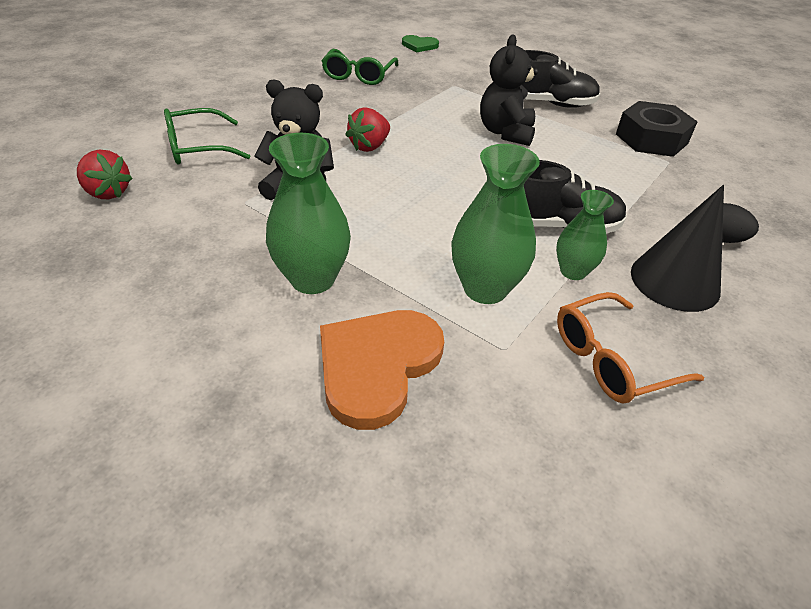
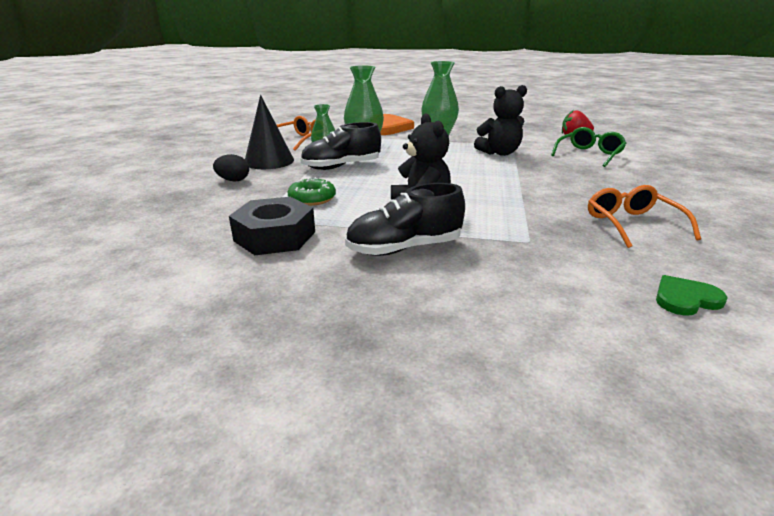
camera: 155 degrees right, 15 degrees down
(359, 75) = (632, 224): green glasses -> orange glasses
(369, 146) = (502, 175): red strawberry -> none
(612, 173) = (312, 198): none -> green donut

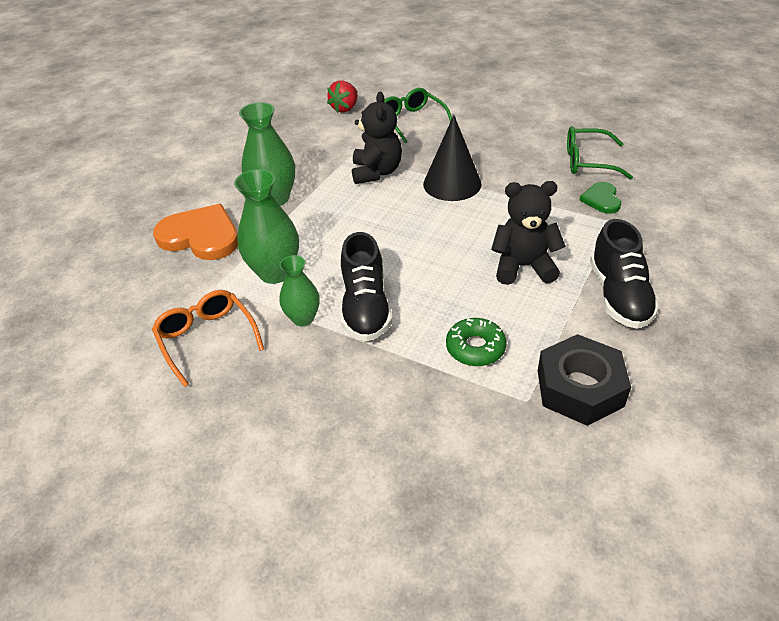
camera: 70 degrees left, 15 degrees up
(233, 180) = (375, 428): black egg -> none
(269, 161) = (301, 384): black cone -> black cone (452, 184)
(632, 224) = (588, 162): orange glasses -> green glasses
(685, 298) = (703, 185): green heart -> green heart (601, 199)

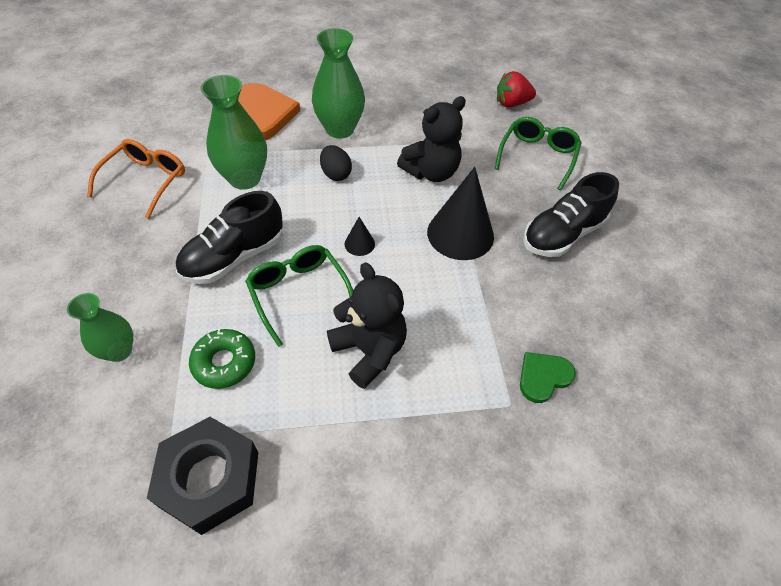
camera: 50 degrees right, 10 degrees up
(303, 318) = (198, 224): green vase -> green vase (119, 351)
(326, 219) = (336, 174): none -> black egg
(416, 234) = (359, 244): none -> black cone
(588, 162) = (607, 334): green glasses -> green glasses (299, 293)
(619, 296) = (378, 462): black shoe -> black shoe (562, 234)

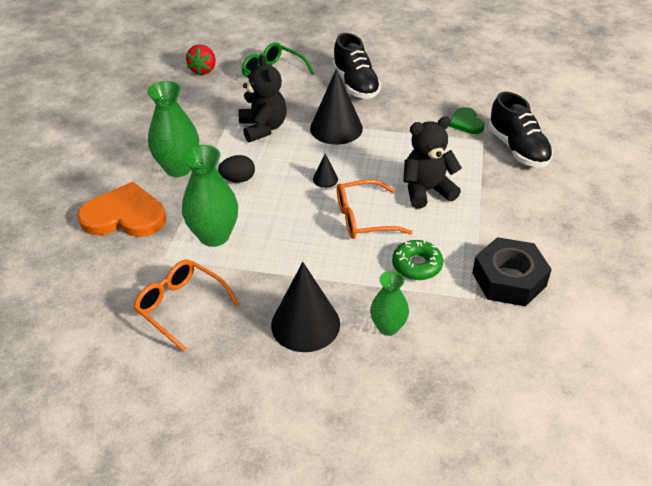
camera: 70 degrees left, 10 degrees down
(124, 276) = (305, 324): none -> black cone
(234, 257) = (311, 251): black shoe -> black shoe (517, 149)
(299, 293) = (364, 218): green glasses -> orange glasses

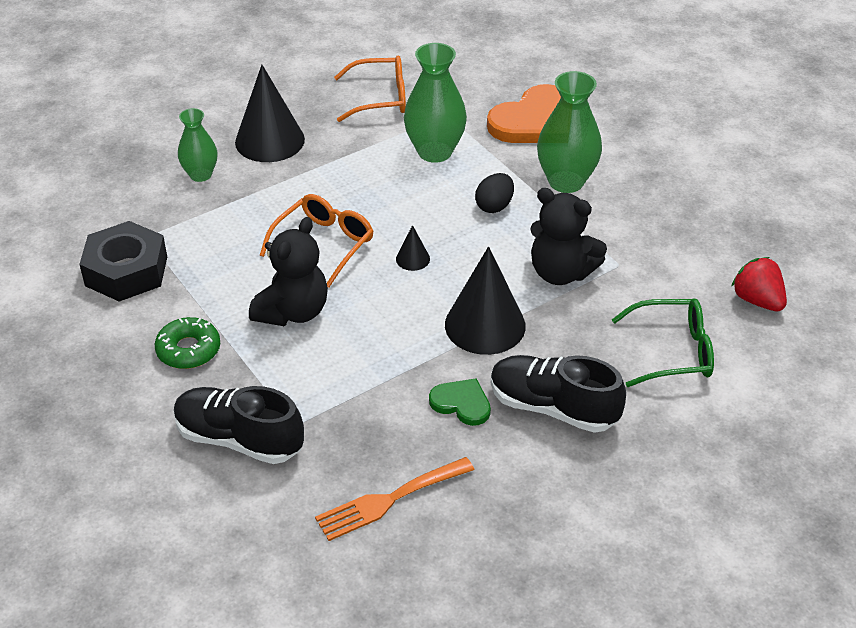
camera: 135 degrees right, 0 degrees up
(417, 265) = (226, 233): green donut -> green donut (188, 350)
(466, 123) = (342, 440): green heart -> green heart (461, 403)
(469, 93) = (389, 500): none -> orange fork

